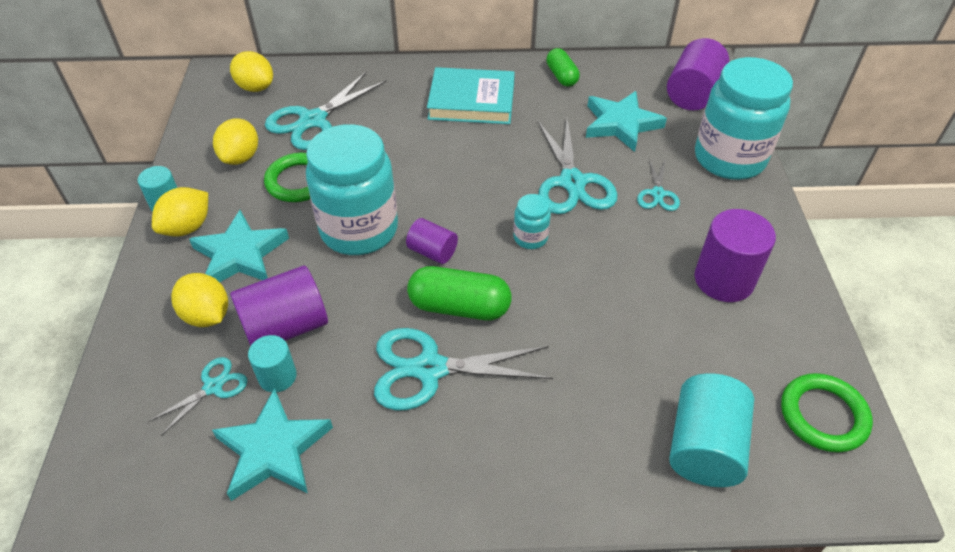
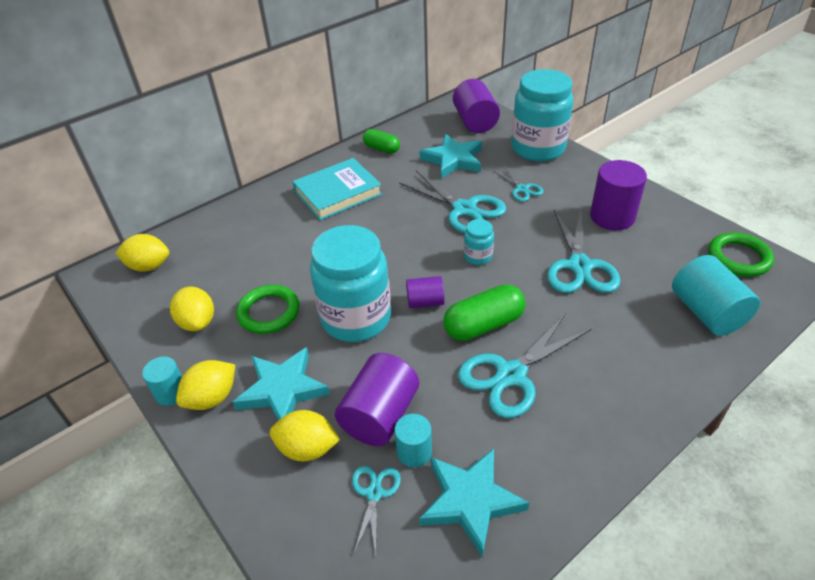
camera: 35 degrees left, 5 degrees down
(187, 227) = (212, 398): yellow lemon -> yellow lemon turned 45 degrees clockwise
(313, 120) = (229, 265): turquoise scissors -> turquoise scissors (579, 266)

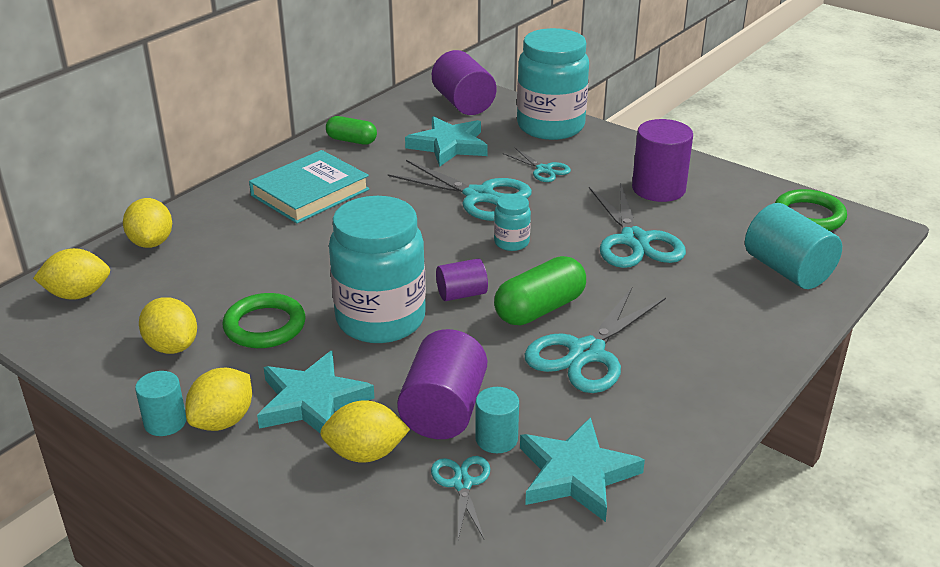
camera: 15 degrees left, 10 degrees down
(213, 226) = (151, 242): none -> yellow lemon

